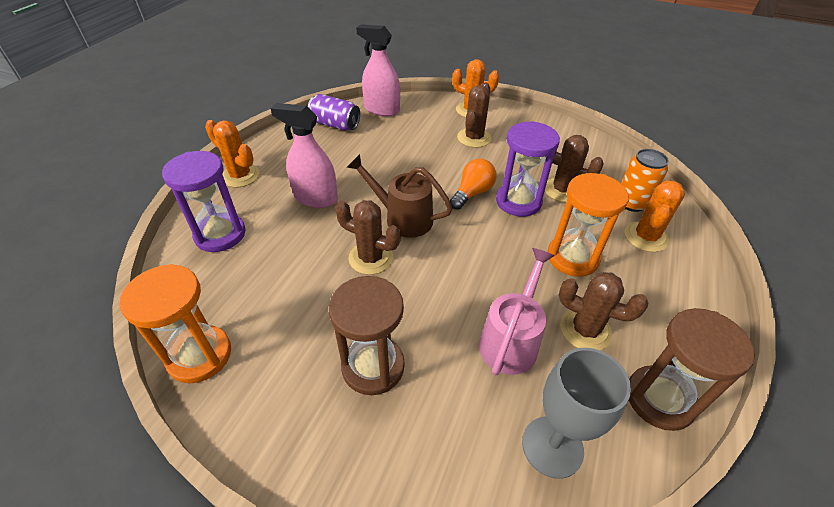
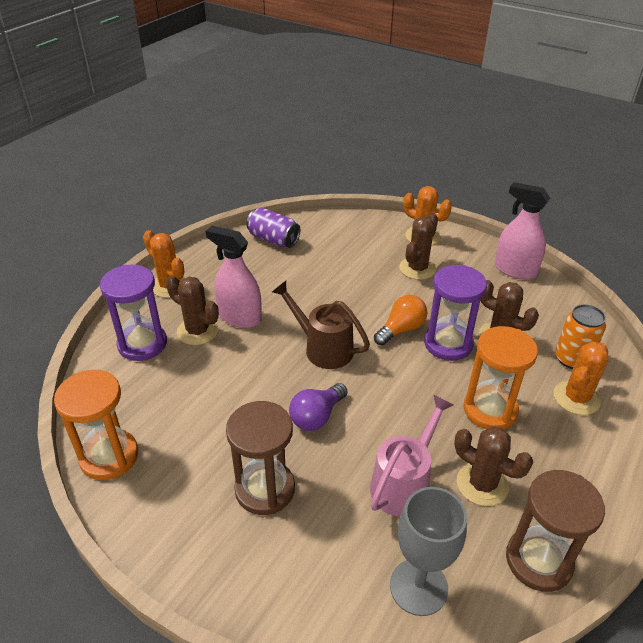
camera: 10 degrees right, 5 degrees down
(371, 258) = (283, 385): brown cactus -> brown cactus (197, 331)
(382, 110) = (325, 227): pink spray bottle -> pink spray bottle (515, 270)
(410, 284) = (317, 416): none -> purple light bulb

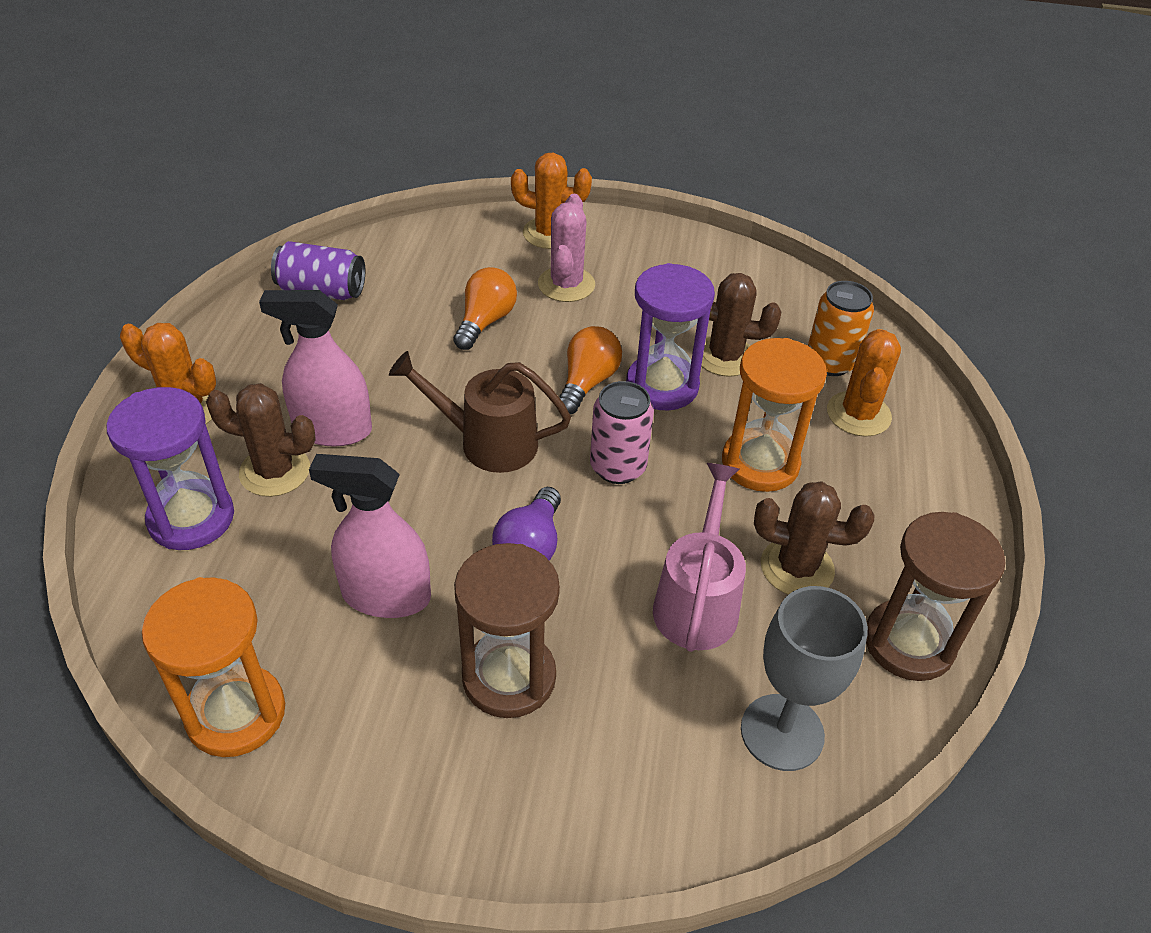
camera: 25 degrees left, 5 degrees up
(357, 278) = (485, 322): none -> orange light bulb
(394, 385) = (618, 467): none -> pink can
(417, 268) = (566, 284): brown cactus -> pink cactus
(515, 270) = (701, 254): pink spray bottle -> pink spray bottle (386, 596)

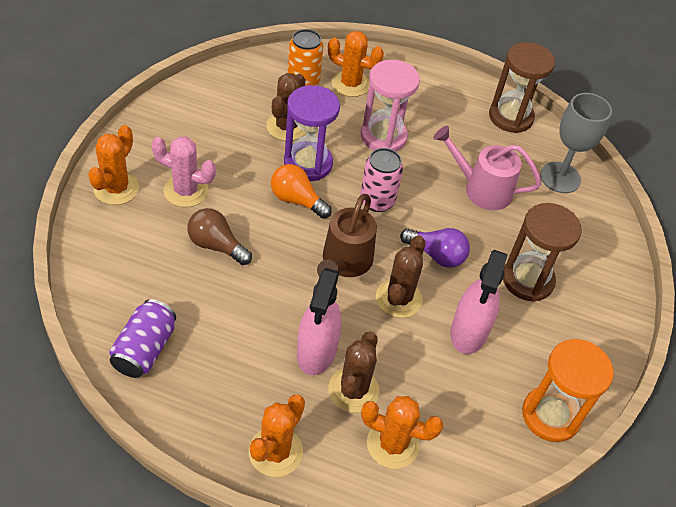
camera: 85 degrees left, 5 degrees up
(191, 518) = (392, 444): purple hourglass -> orange cactus
(485, 322) = (216, 245): orange light bulb -> brown light bulb
(760, 463) = (383, 136): orange hourglass -> pink hourglass
(797, 568) = (461, 143): brown cactus -> brown cactus (399, 298)

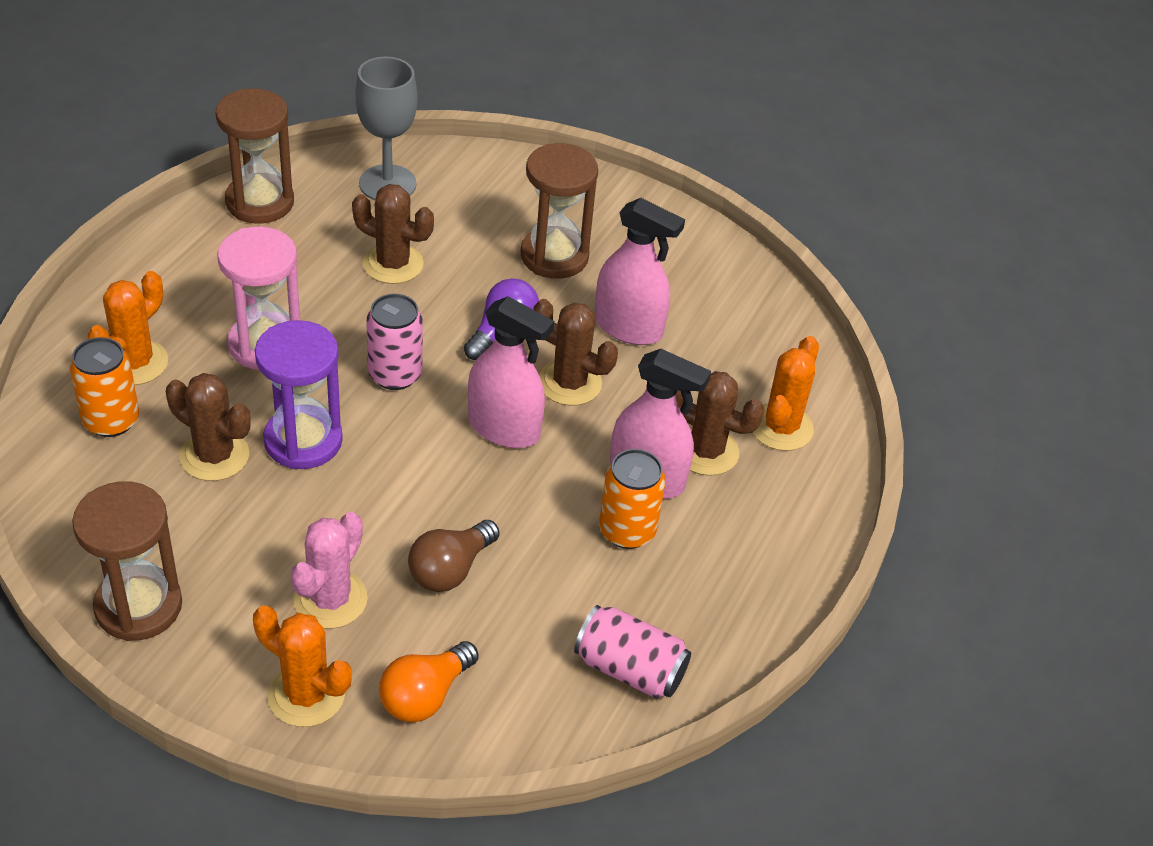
camera: 80 degrees left, 5 degrees down
(145, 349) = (629, 669): purple can -> pink can
(172, 112) = (138, 606): none -> brown hourglass
(265, 341) = (627, 530): none -> orange can
(275, 452) = (790, 539): orange cactus -> none
(297, 200) = (376, 464): orange light bulb -> orange light bulb (425, 695)
(344, 263) = (504, 428): brown watering can -> pink spray bottle
(480, 189) = (393, 264): pink watering can -> brown cactus
(550, 415) = (746, 284): orange hourglass -> none

